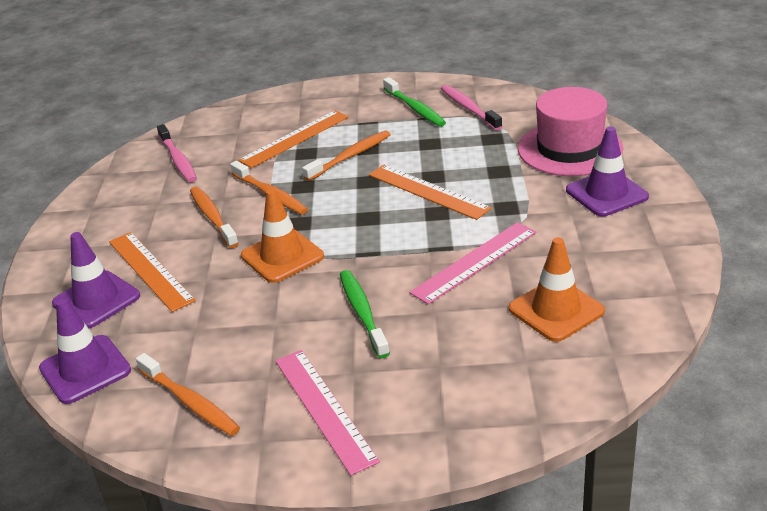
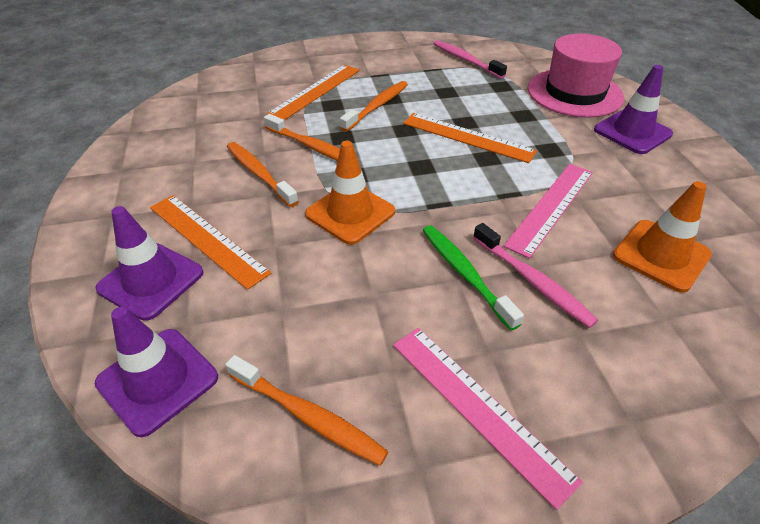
camera: 15 degrees left, 10 degrees up
(178, 160) = (204, 115): pink toothbrush -> pink toothbrush (532, 281)
(415, 108) = (417, 61): green toothbrush -> none

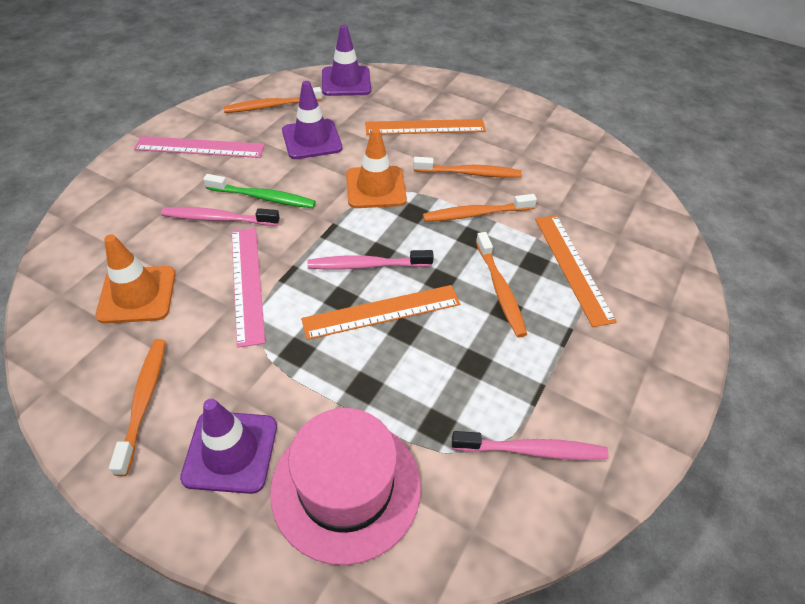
camera: 130 degrees right, 5 degrees up
(151, 280) = (414, 100): purple traffic cone -> purple traffic cone (312, 139)
(441, 165) = (367, 265): none -> pink toothbrush
(683, 181) = (143, 401): none -> orange toothbrush

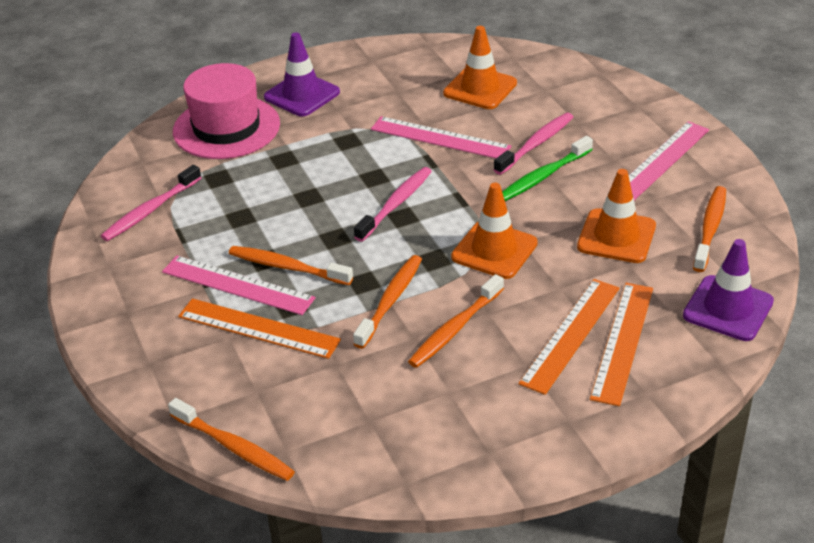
camera: 130 degrees right, 10 degrees down
(143, 401) = (377, 73): orange toothbrush -> orange toothbrush (234, 447)
(312, 139) = (616, 236): purple traffic cone -> orange traffic cone
(381, 312) = (338, 193): orange ruler -> orange ruler (622, 342)
(548, 308) = (237, 285): none -> pink ruler

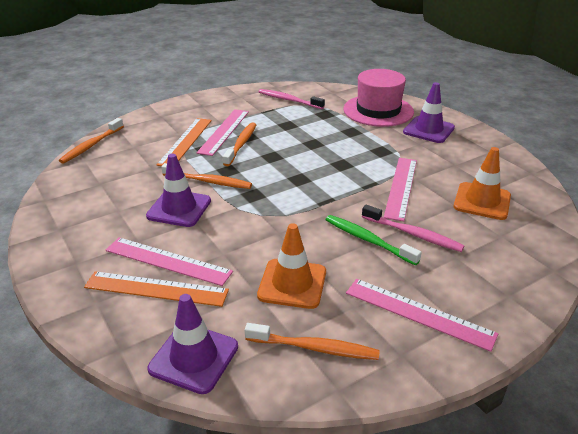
camera: 80 degrees right, 5 degrees down
(396, 204) = (313, 175): pink toothbrush -> none
(455, 329) = (179, 208): orange toothbrush -> purple traffic cone
(494, 250) = (266, 220): orange traffic cone -> none
(570, 335) = (168, 261): orange ruler -> pink ruler

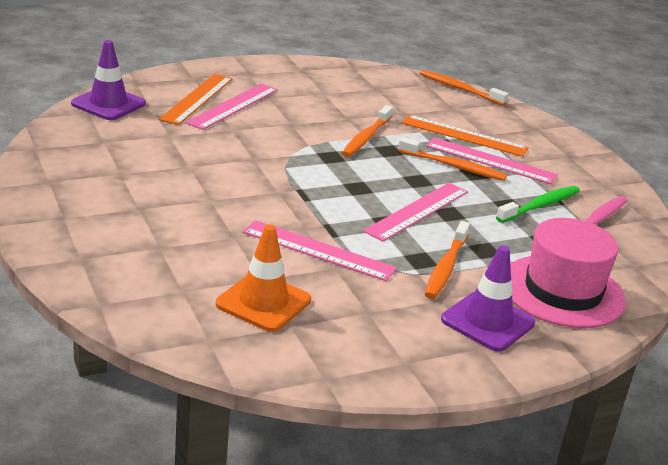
camera: 95 degrees right, 5 degrees down
(179, 208) = (317, 118): purple traffic cone -> none
(292, 284) = (170, 152): orange traffic cone -> none
(314, 348) = (84, 147): orange toothbrush -> orange toothbrush (446, 267)
(368, 240) = (217, 202): green toothbrush -> green toothbrush (540, 206)
(413, 234) = (215, 232): pink toothbrush -> none
(418, 313) = (91, 201): pink ruler -> pink ruler (417, 211)

